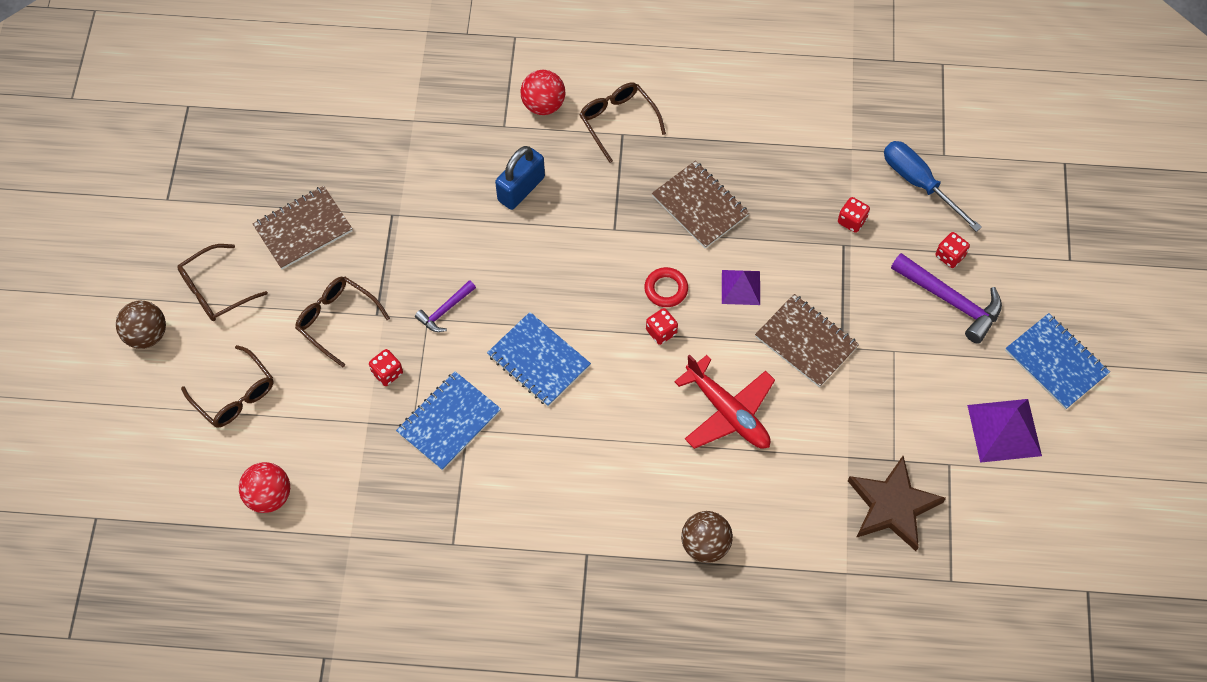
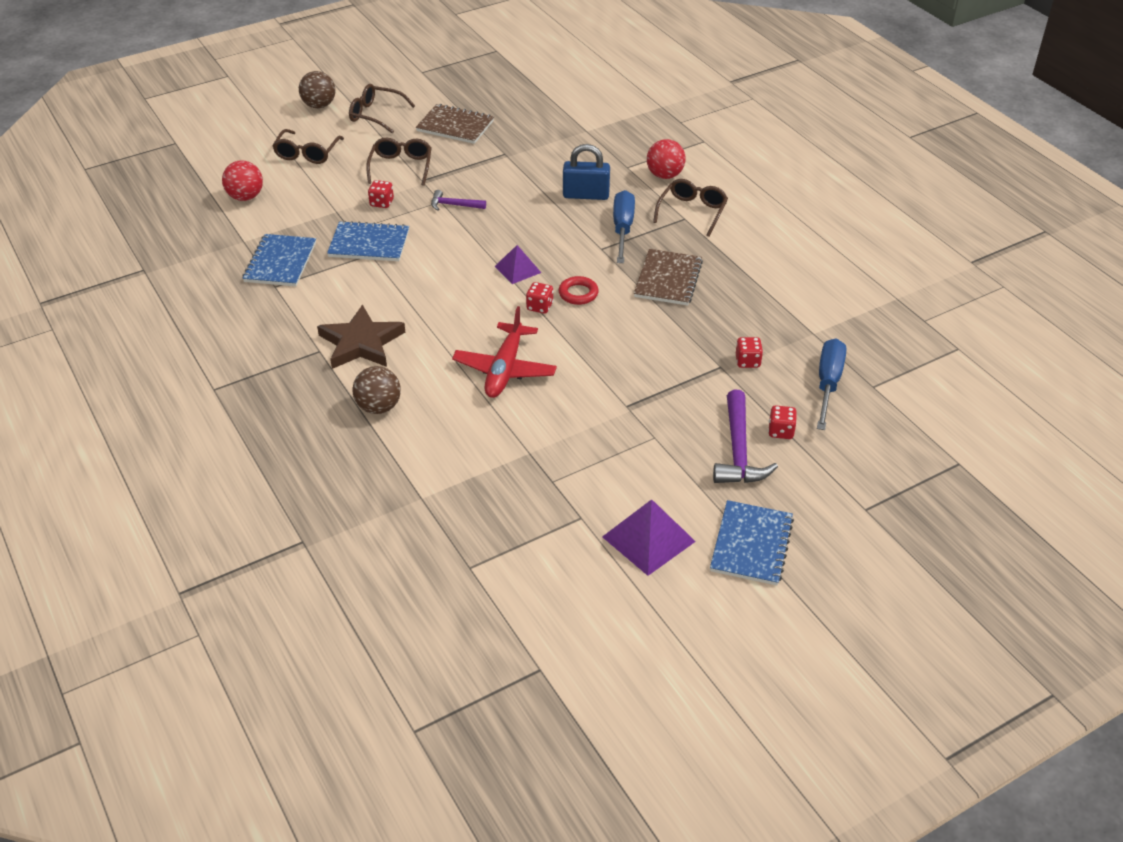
camera: 55 degrees right, 20 degrees down
(538, 361) = (456, 261): blue notebook -> blue notebook (280, 262)
(598, 193) = (622, 229): none -> blue screwdriver
(741, 287) = (621, 329): purple pyramid -> purple pyramid (518, 269)
(806, 341) = (610, 384): brown notebook -> none
(892, 506) = (508, 499): brown star -> brown star (361, 343)

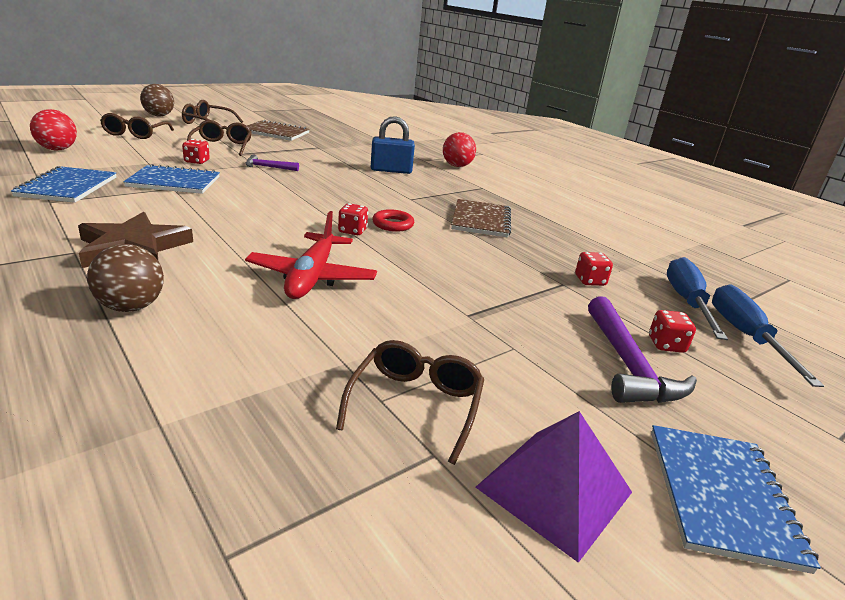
camera: 10 degrees left, 15 degrees down
(518, 269) = (328, 206): purple pyramid -> none
(622, 229) = (428, 189): blue screwdriver -> blue screwdriver (745, 336)
(692, 212) = (487, 185): brown glasses -> brown glasses (415, 405)

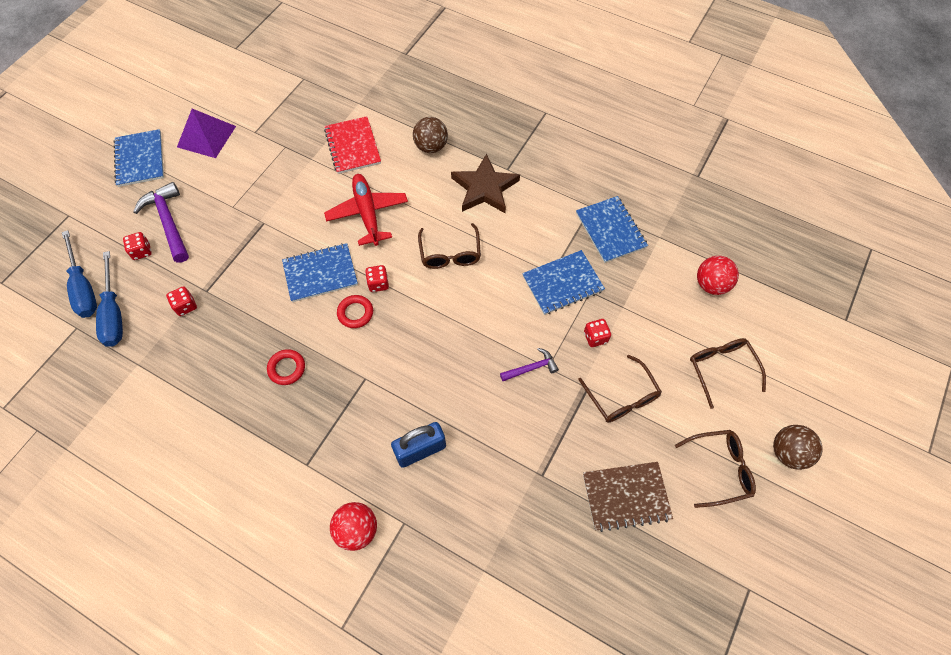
camera: 160 degrees right, 35 degrees up
(255, 353) = (352, 146): none -> red notebook
(413, 254) = (320, 273): none -> blue notebook
(415, 405) = (270, 150): brown glasses -> brown glasses (450, 253)
(481, 220) = (287, 368): brown notebook -> red ring

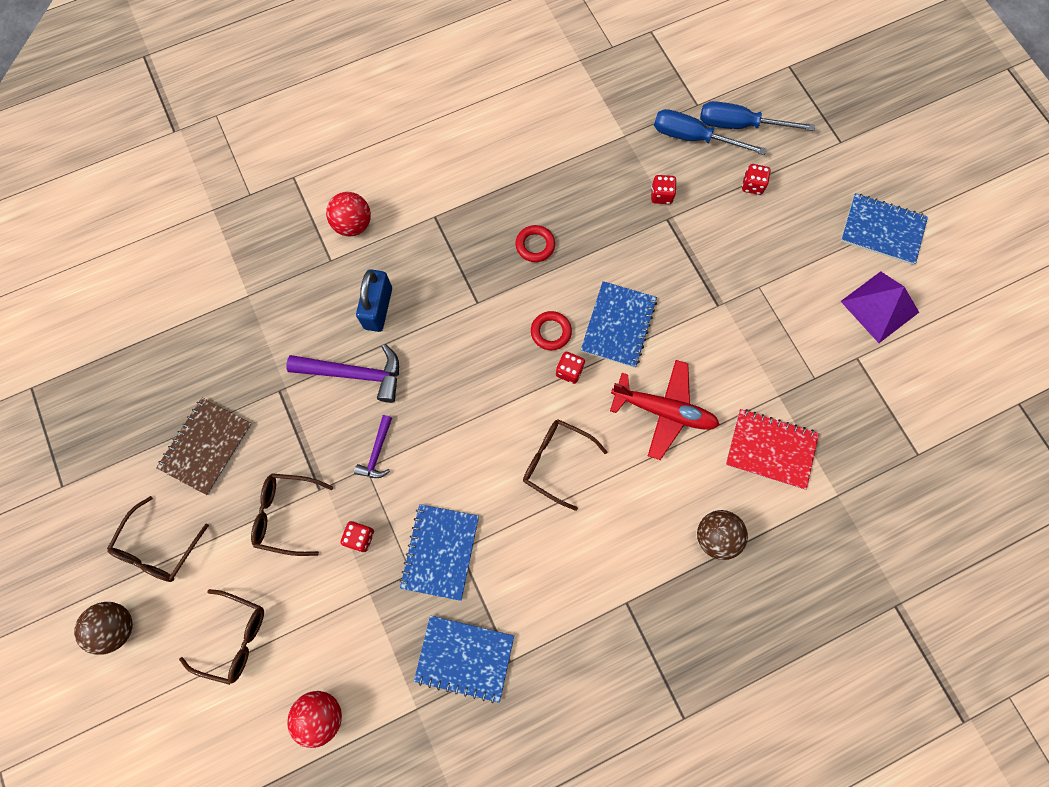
camera: 125 degrees right, 10 degrees up
(168, 222) = (776, 222): purple hammer -> purple hammer (355, 374)
(485, 188) = (616, 557): brown star -> none

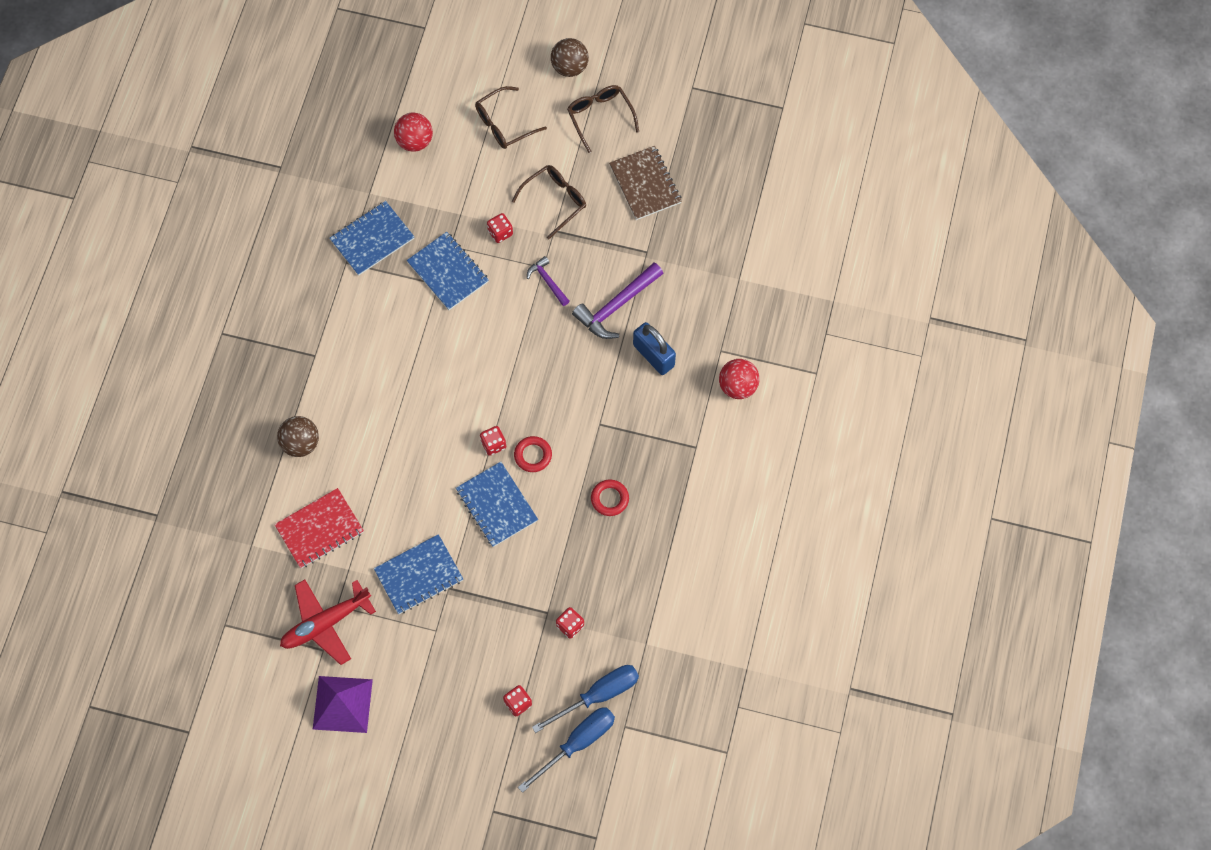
camera: 130 degrees right, 5 degrees down
(557, 462) = (439, 385): brown glasses -> none
(664, 411) = (409, 483): red plane -> red plane (325, 623)
(882, 230) = (395, 767): blue notebook -> blue notebook (419, 575)

